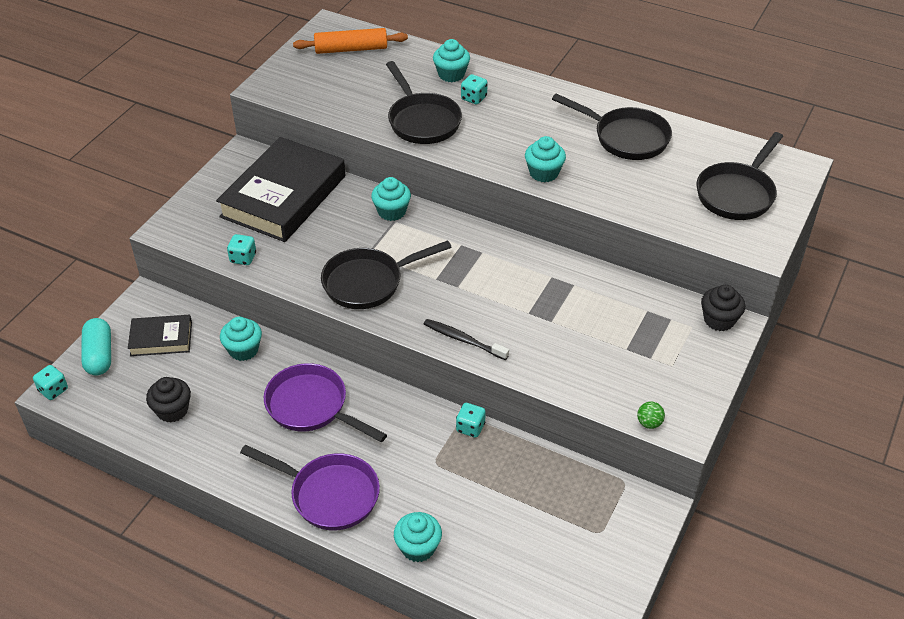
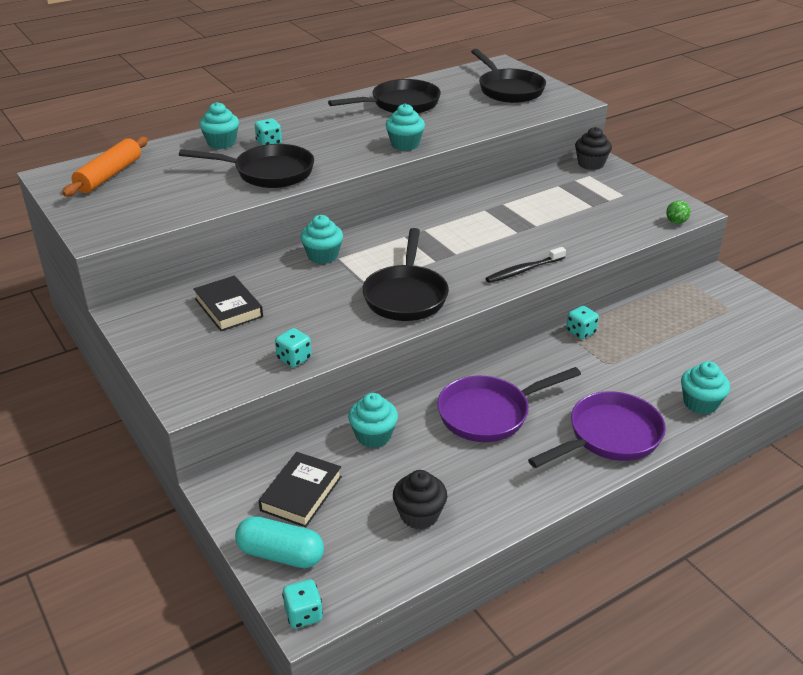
camera: 60 degrees left, 10 degrees down
(284, 196) = (228, 308): black book -> black book, size x0.50

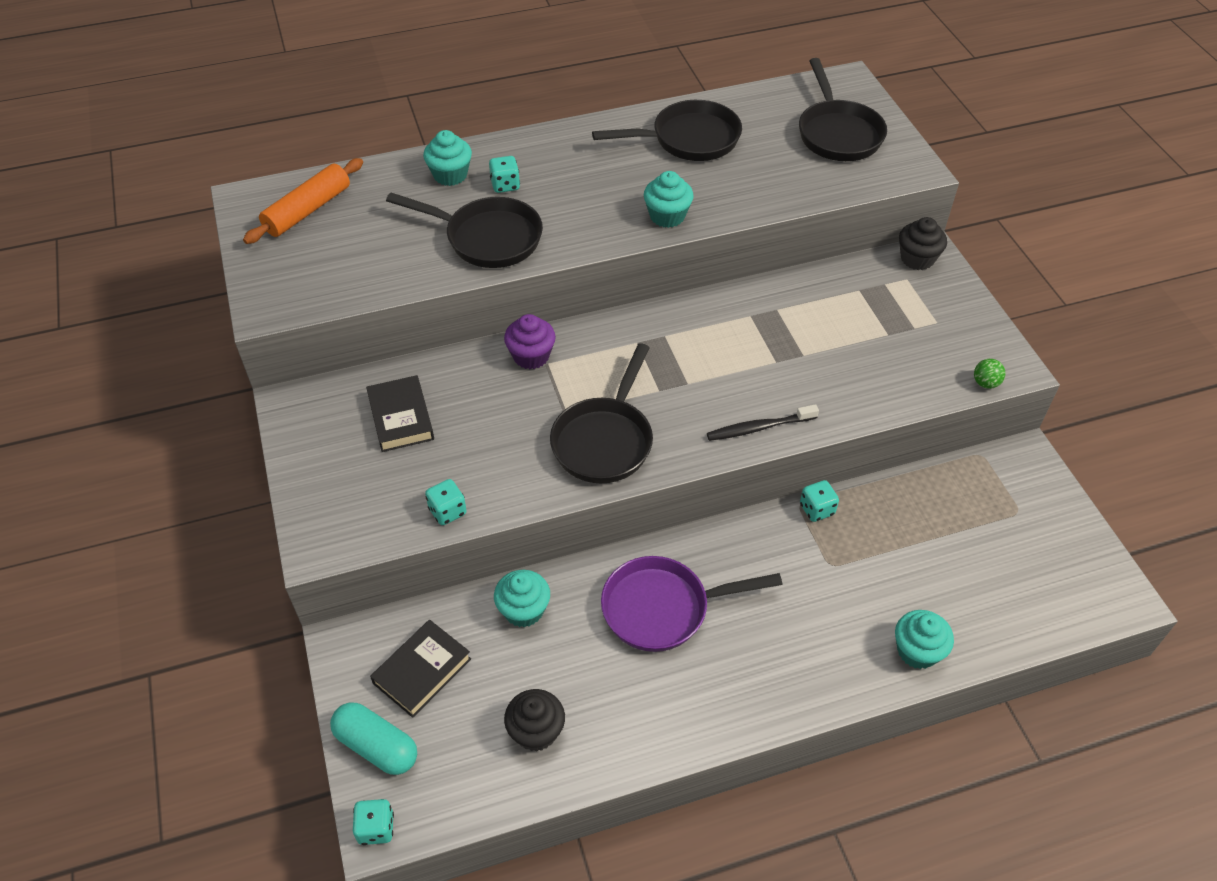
camera: 15 degrees right, 15 degrees up
(323, 256) = (531, 356): turquoise cupcake -> purple cupcake
(609, 437) = (787, 674): purple pan -> none

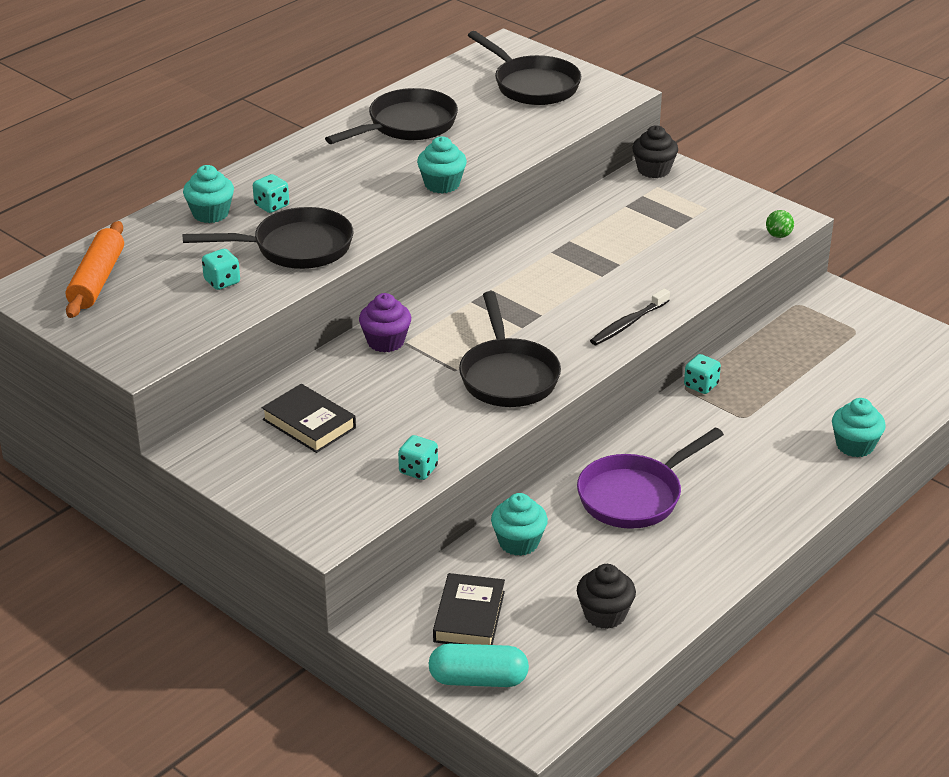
camera: 30 degrees left, 15 degrees down
(376, 828) = (530, 729): turquoise dice -> turquoise dice (222, 282)

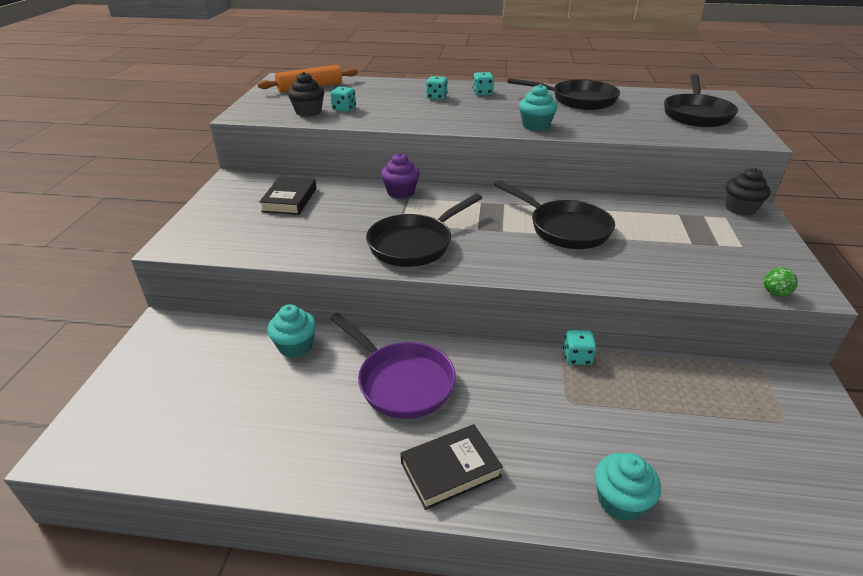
camera: 55 degrees right, 0 degrees up
(210, 214) = (406, 89): turquoise cupcake -> none
(295, 248) = (403, 114): black pan -> black pan (564, 228)
(418, 470) = (271, 251): turquoise dice -> turquoise dice (482, 93)
(469, 616) = (193, 358): black book -> black book (450, 469)
(478, 679) = (118, 393): turquoise capsule -> none
(604, 614) = (234, 429): black cupcake -> black cupcake (308, 112)
(628, 324) = (542, 268): black toothbrush -> none
(635, 496) = (401, 381): purple pan -> purple pan turned 150 degrees counterclockwise

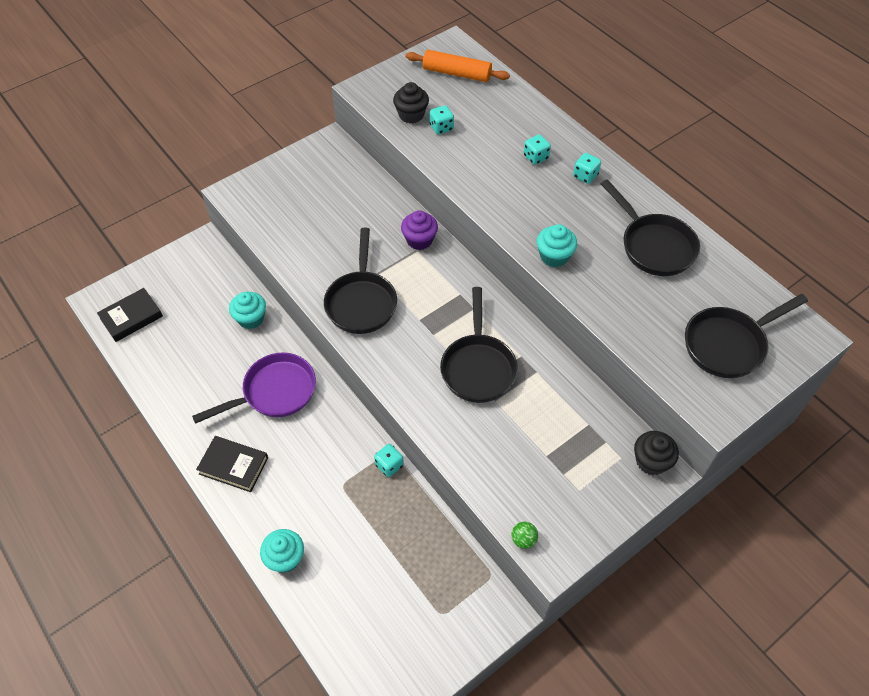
camera: 45 degrees right, 20 degrees up
(290, 200) = (339, 194): black book -> black book (131, 317)
(401, 381) = (274, 392): purple pan -> purple pan turned 120 degrees counterclockwise
(415, 244) = (361, 302): black pan -> black pan turned 90 degrees counterclockwise

